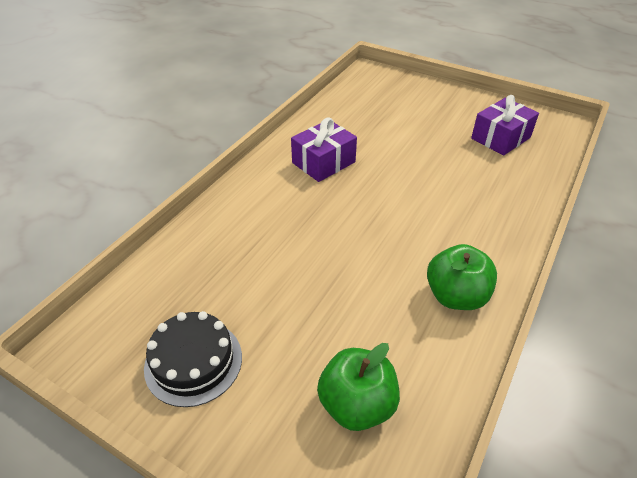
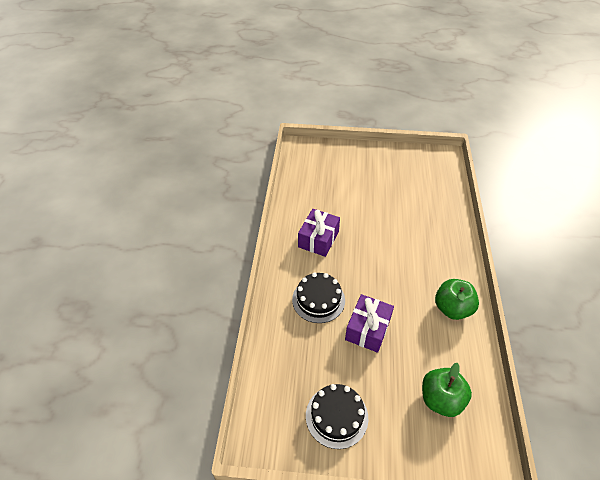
camera: 25 degrees left, 5 degrees up
(274, 223) = (318, 300): none -> black cake
(500, 138) = (415, 180): purple gift -> purple gift (367, 329)

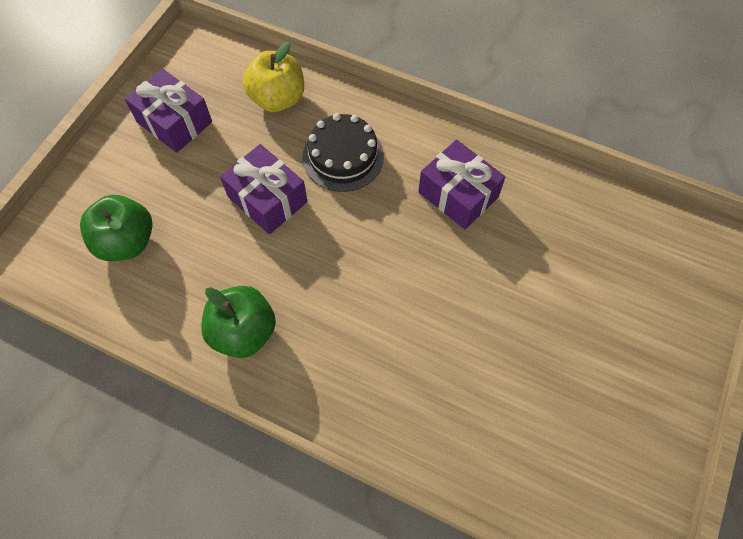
camera: 110 degrees right, 15 degrees up
(288, 354) = (278, 99): none -> yellow apple
(336, 416) = (174, 122): black cake -> purple gift

